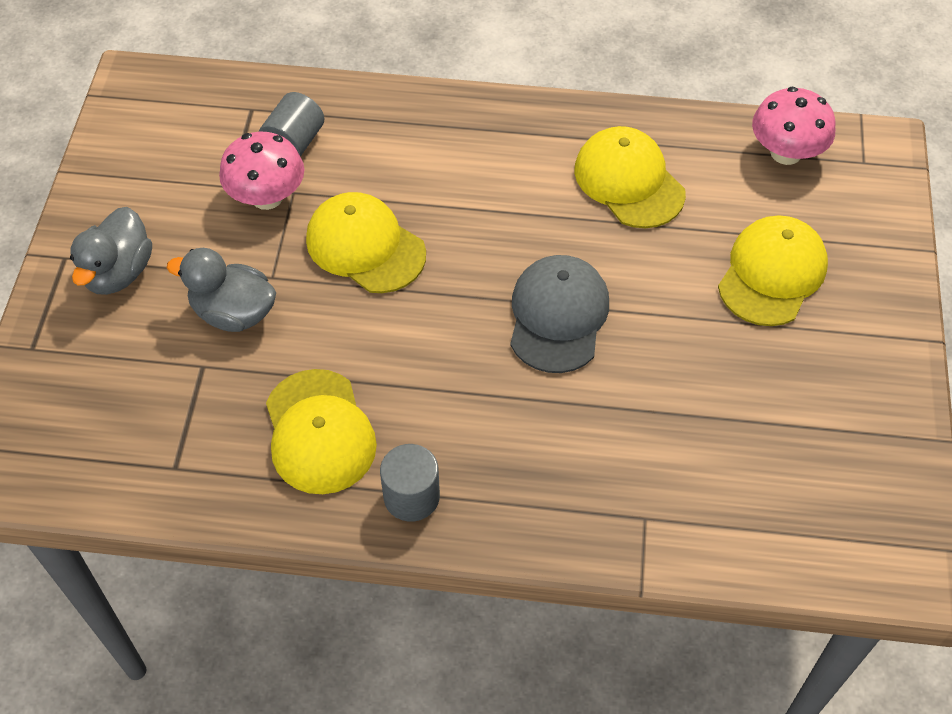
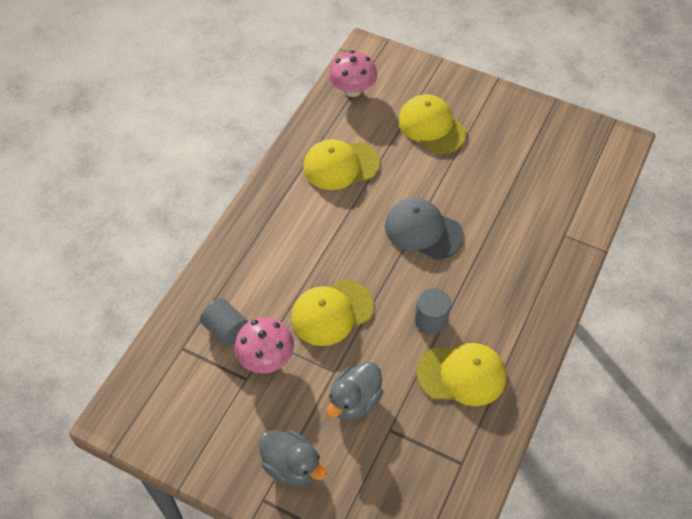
camera: 70 degrees left, 0 degrees up
(411, 496) = (520, 339): grey cylinder -> grey cylinder (431, 320)

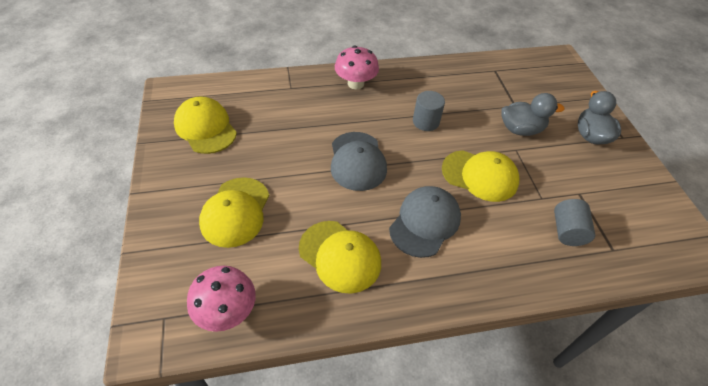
camera: 130 degrees left, 5 degrees down
(266, 358) = (554, 191): pink mushroom -> pink mushroom (355, 83)
(322, 235) = (425, 222): none -> grey cap
(462, 375) = (446, 91): yellow cap -> yellow cap (205, 128)

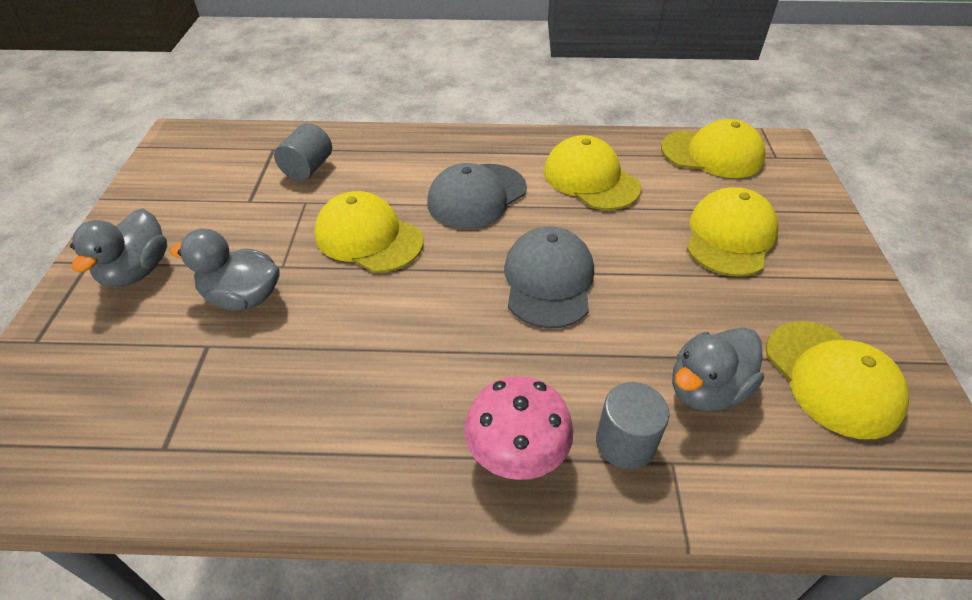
camera: 165 degrees left, 5 degrees down
(227, 311) = (712, 154): pink mushroom -> yellow cap
(271, 115) = (706, 389): none -> grey duck
(426, 122) = (403, 334): grey cylinder -> grey cylinder (625, 443)

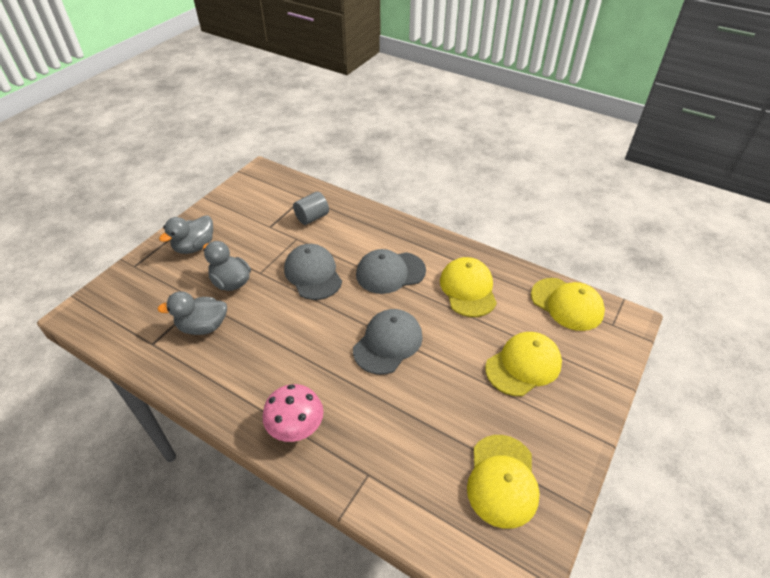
camera: 30 degrees right, 0 degrees up
(368, 237) = (313, 274): yellow cap -> grey cap
(625, 443) = (353, 451): grey cylinder -> none
(706, 389) = (421, 447): grey duck -> grey duck (203, 326)

